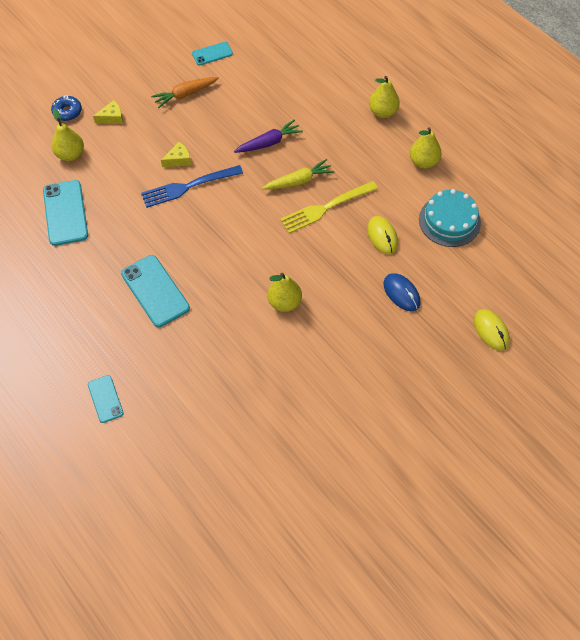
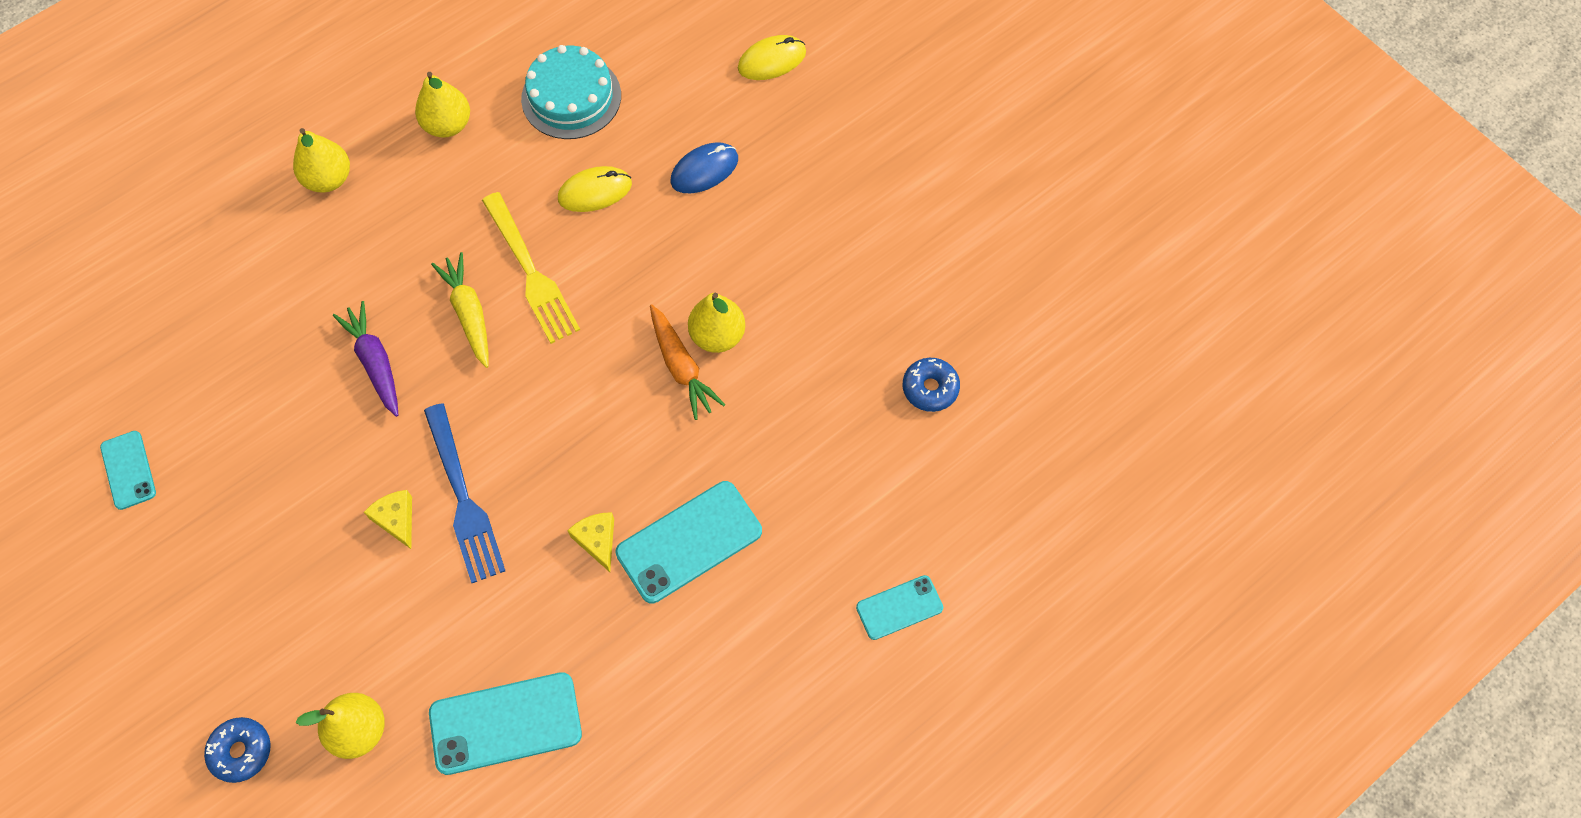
camera: 90 degrees left, 5 degrees up
(112, 117) = (271, 656): yellow cheese -> yellow cheese (597, 540)
(185, 94) = (231, 516): orange carrot -> orange carrot (681, 367)
(247, 421) = (930, 388): none -> blue donut

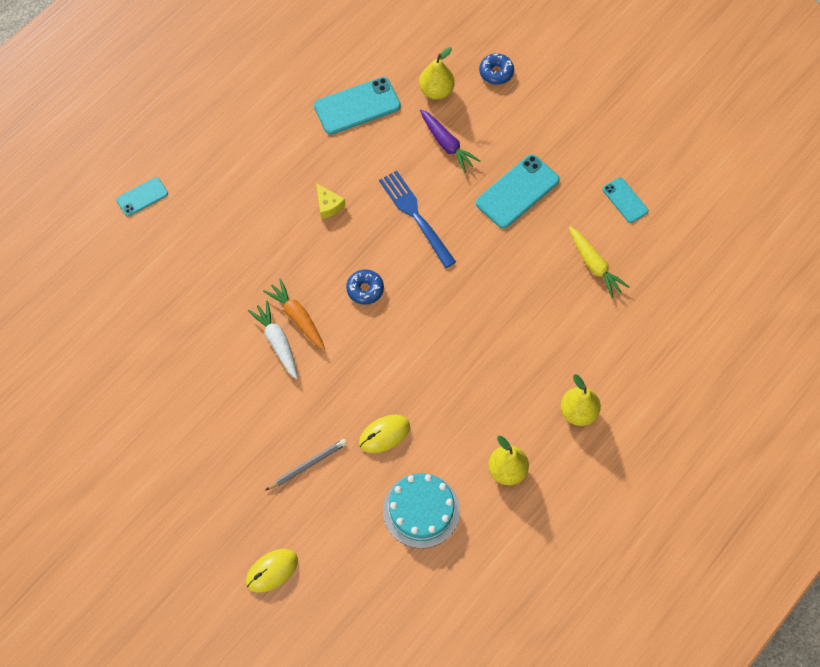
camera: 170 degrees right, 0 degrees up
(375, 362) = (498, 288): purple carrot -> purple carrot (447, 144)
(396, 519) = (452, 198): yellow cheese -> none
(469, 313) = (447, 330): yellow carrot -> yellow carrot (594, 265)
(531, 272) = (414, 366): yellow fork -> none
(689, 542) = (273, 213): turquoise phone -> turquoise phone (517, 192)
(704, 170) = (308, 465): blue mouse -> grey pencil
(717, 336) = (277, 342): yellow pear -> white carrot
(930, 388) = (131, 330): blue donut -> blue donut (365, 289)

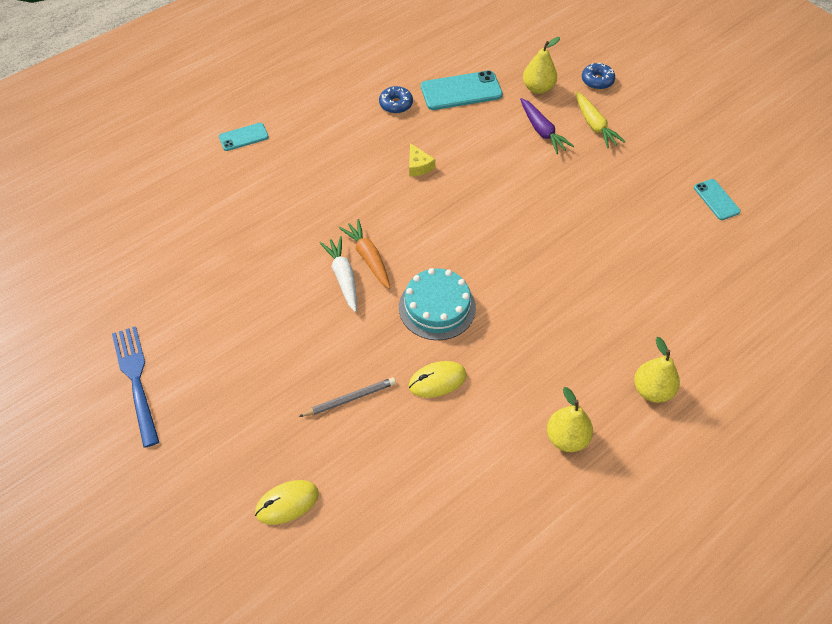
camera: 10 degrees right, 10 degrees down
(365, 289) = (441, 242): blue donut -> blue donut (396, 104)
(415, 216) = (502, 186): blue fork -> blue fork (136, 380)
(421, 510) = (465, 465): turquoise cake -> turquoise cake (437, 307)
(517, 192) = (607, 178): turquoise phone -> none
(594, 265) = (680, 252): yellow carrot -> yellow carrot (594, 125)

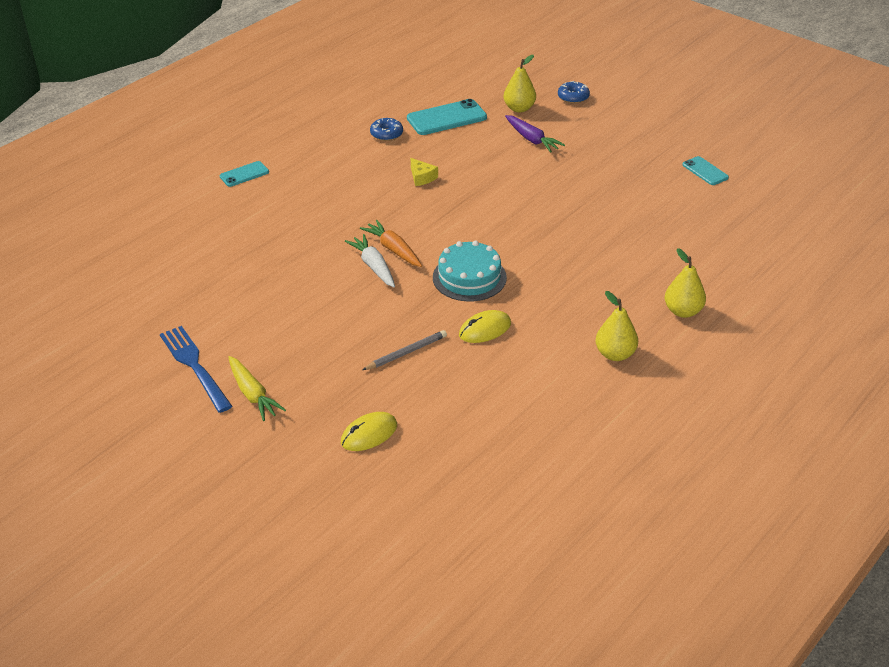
camera: 10 degrees left, 15 degrees down
(594, 125) = (579, 130): yellow carrot -> yellow carrot (253, 394)

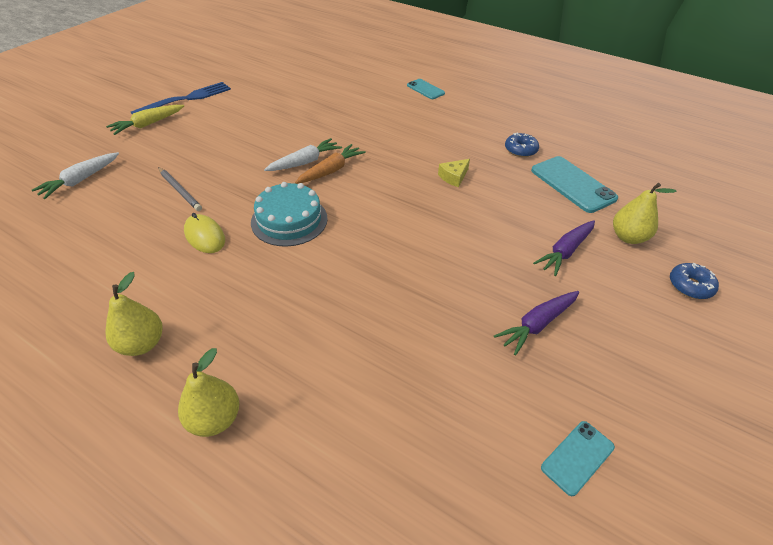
camera: 80 degrees right, 5 degrees up
(369, 434) = (80, 180): yellow mouse -> white carrot
(605, 166) = (537, 325): none -> purple carrot

